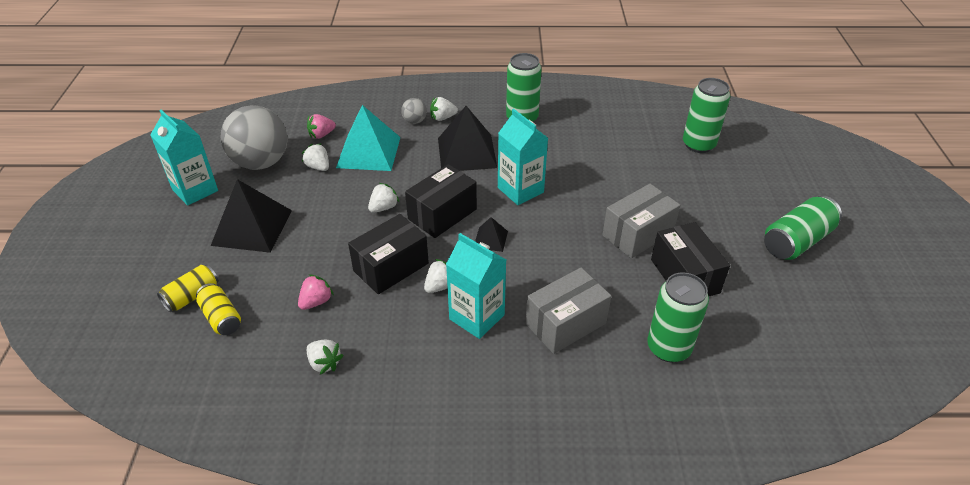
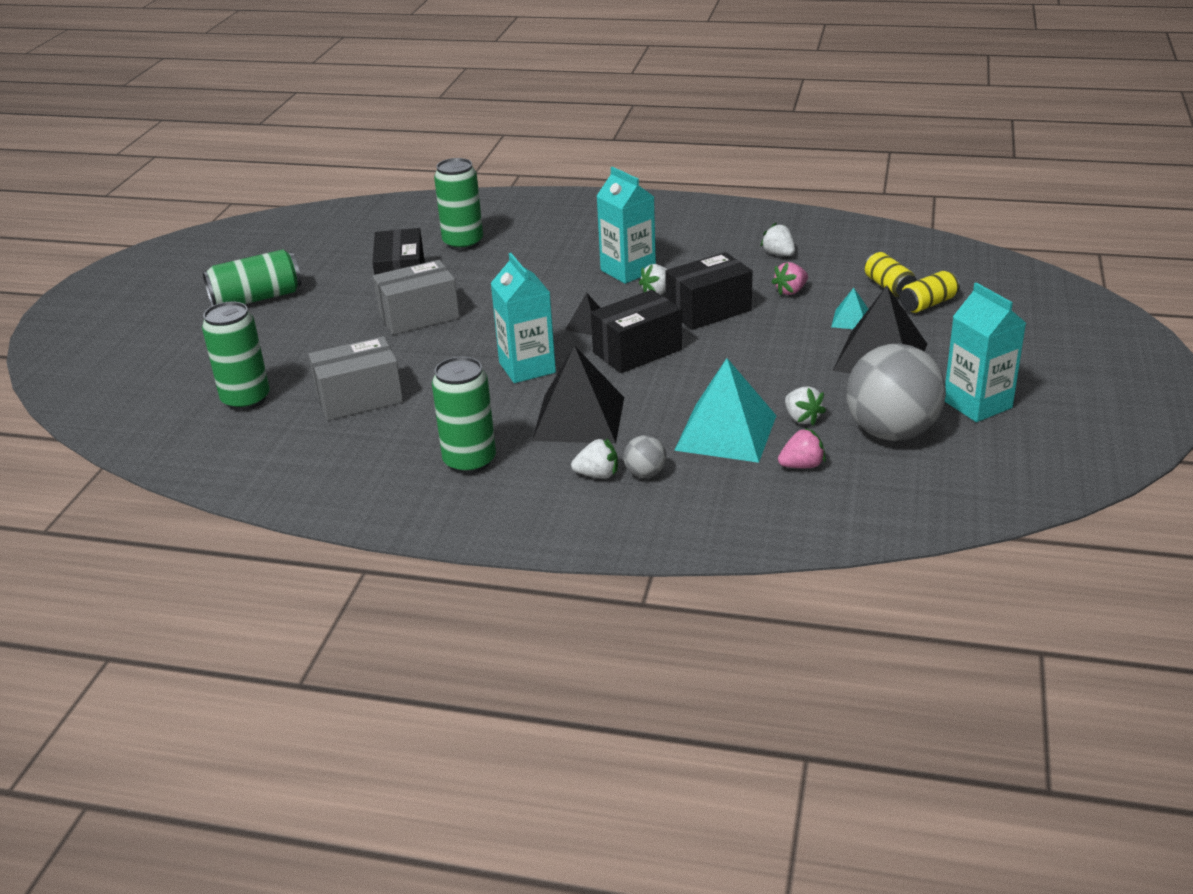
camera: 165 degrees left, 10 degrees down
(266, 267) = (851, 320): none -> turquoise pyramid
(383, 207) = (710, 363): white strawberry -> none
(565, 323) = (544, 261): grey box -> grey box (359, 398)

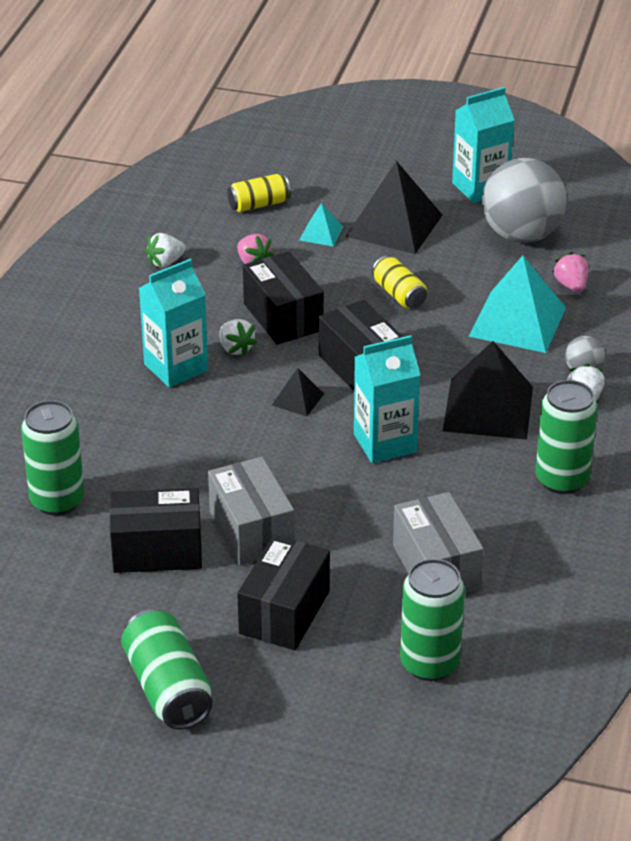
camera: 90 degrees left, 5 degrees up
(322, 335) = (284, 612): none -> black box
(802, 418) = (496, 278): white strawberry -> none
(928, 304) = (298, 187): yellow can -> yellow can (399, 294)

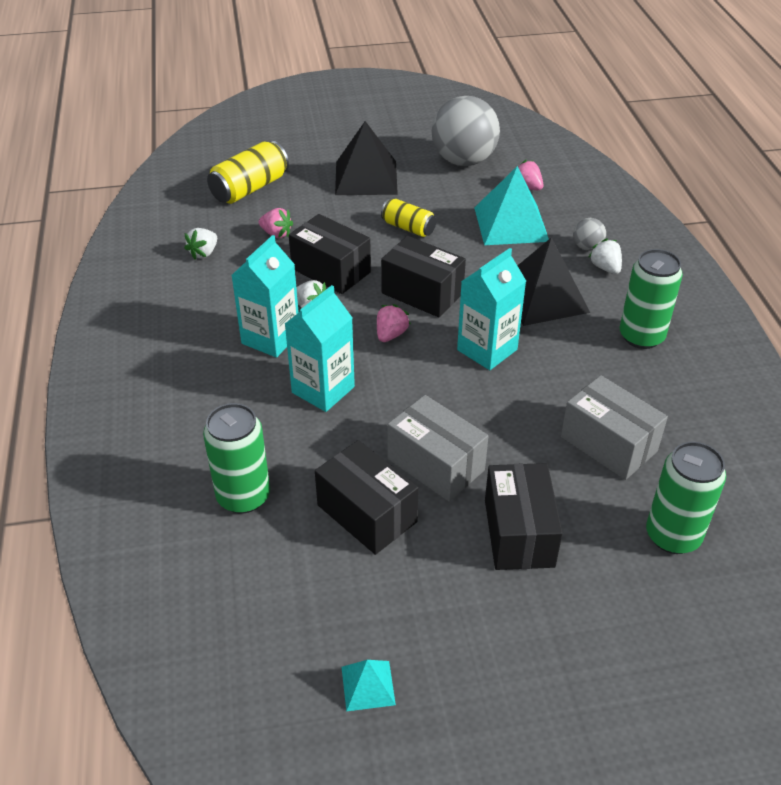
camera: 25 degrees left, 5 degrees up
(157, 550) = (367, 513): black box -> black box turned 75 degrees clockwise
(168, 688) = (472, 654): green can -> none
(259, 204) = (250, 188): yellow can -> yellow can, size x1.59
(297, 399) = (391, 334): black pyramid -> pink strawberry
(321, 233) = (314, 197): turquoise pyramid -> turquoise pyramid (368, 685)
(480, 188) = (408, 135): turquoise carton -> turquoise carton (323, 390)

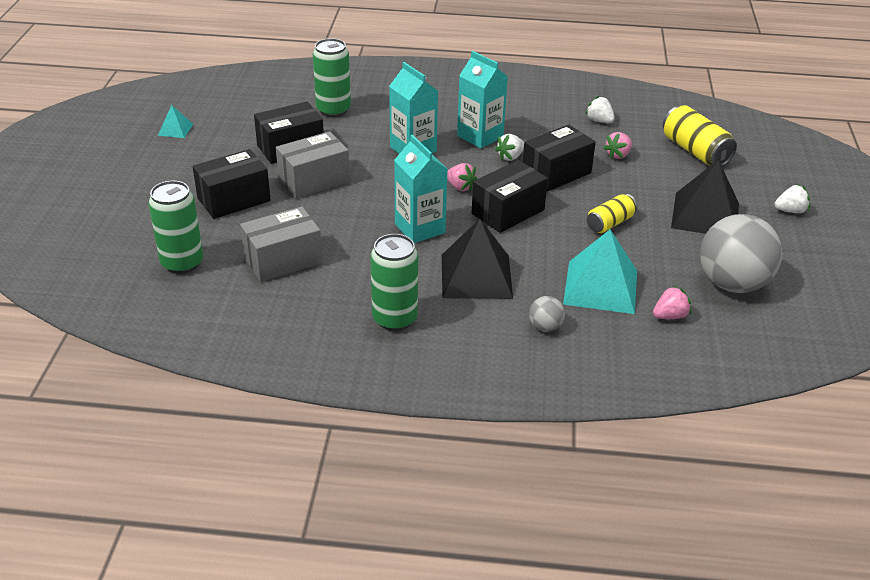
camera: 105 degrees right, 5 degrees down
(519, 533) = (234, 199): black box -> black box turned 45 degrees counterclockwise
(605, 268) = (506, 329): white strawberry -> white strawberry (790, 211)

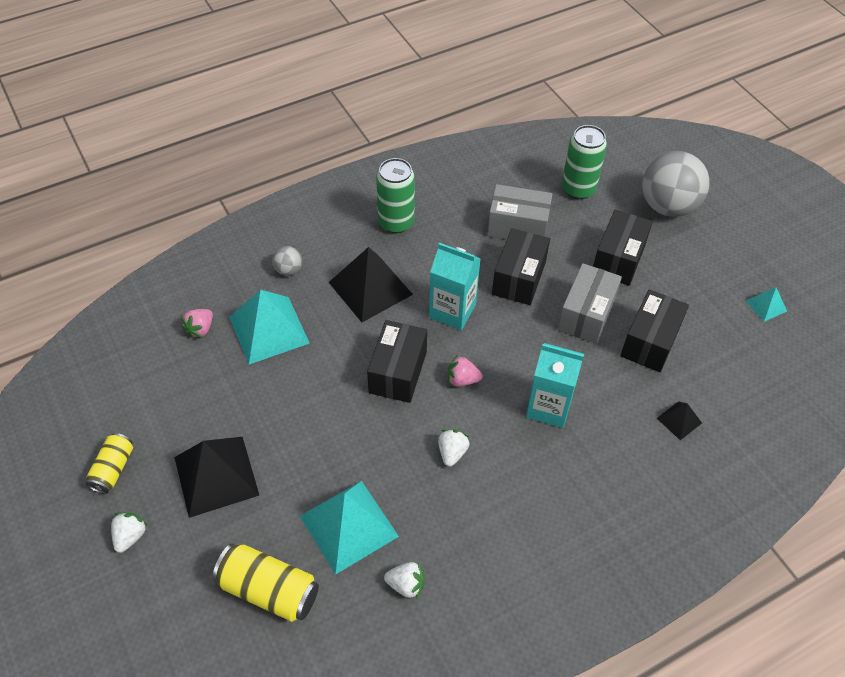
camera: 145 degrees right, 15 degrees up
(283, 260) = (517, 227): grey box -> grey box turned 75 degrees clockwise
(333, 110) = (679, 420): green can -> black pyramid
(480, 136) = (506, 469): turquoise carton -> none
(556, 173) = (392, 454): black box -> black box (519, 278)
(610, 223) = (300, 410): yellow can -> yellow can (113, 469)
(618, 155) = (349, 526): pink strawberry -> turquoise pyramid
(732, 284) = (160, 393): grey ball -> grey ball (668, 206)
(790, 211) = (130, 536): white strawberry -> white strawberry turned 150 degrees clockwise

